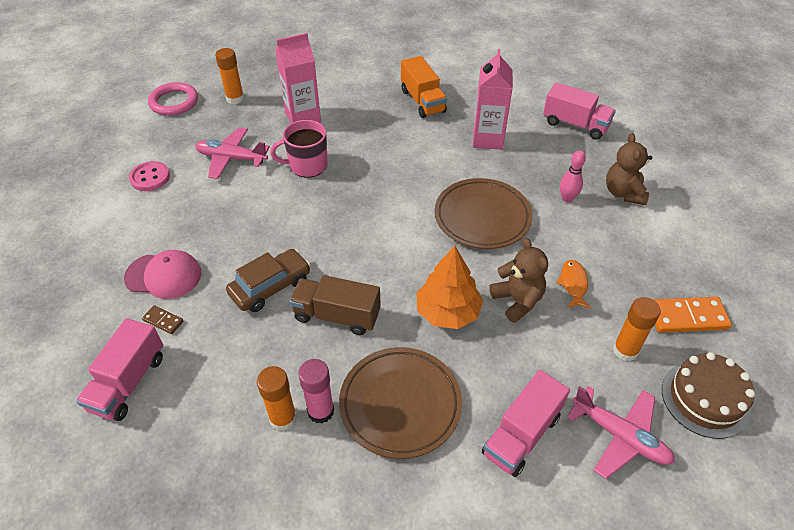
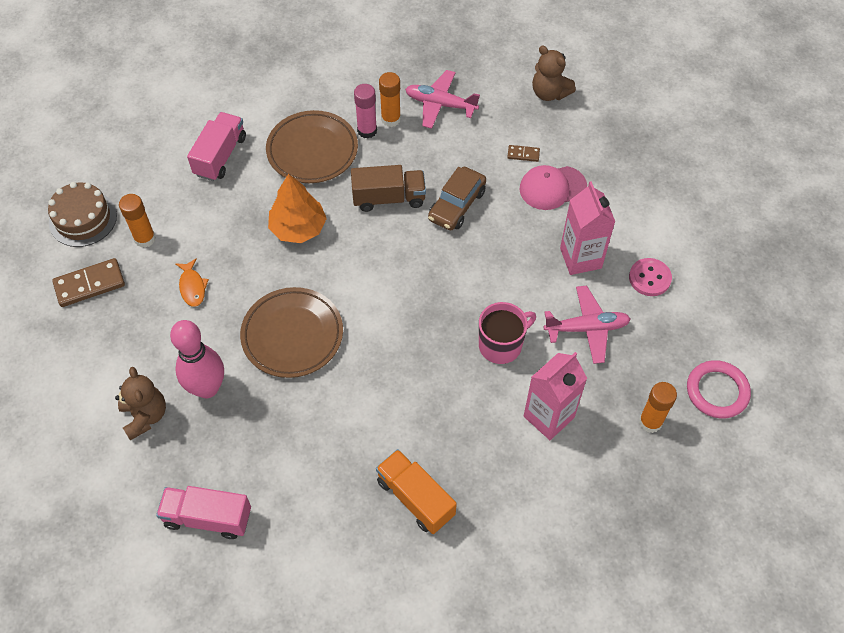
camera: 160 degrees right, 10 degrees up
(128, 382) = (513, 109): pink truck -> none
(487, 139) = (313, 453): pink carton -> pink carton (580, 258)
(517, 300) = (241, 256): brown teddy bear -> brown teddy bear (549, 93)
(567, 198) = (207, 388): pink bowling pin -> pink bowling pin, size x1.87
(620, 436) = (149, 175): pink plane -> pink plane (440, 104)
(687, 317) = (89, 284): orange domino -> brown domino

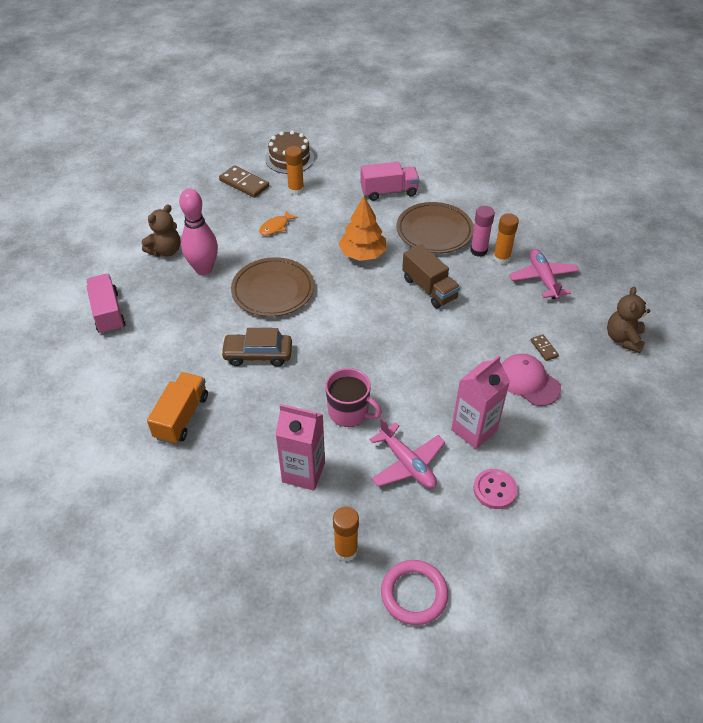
camera: 60 degrees right, 10 degrees down
(457, 205) = (457, 329): brown car -> brown car (258, 355)

